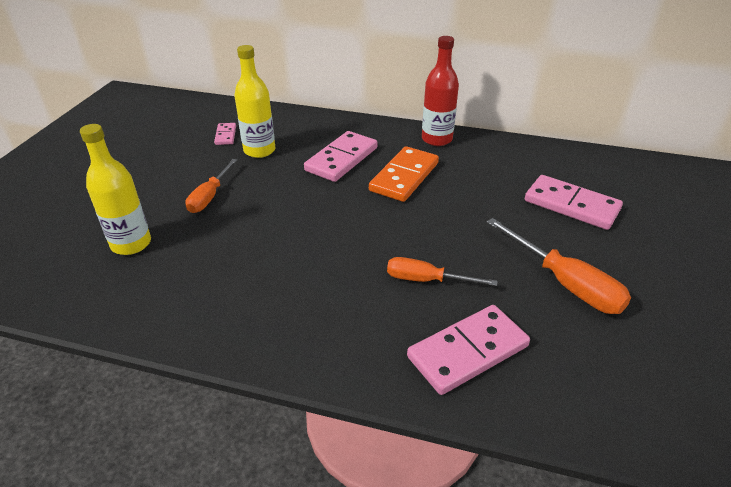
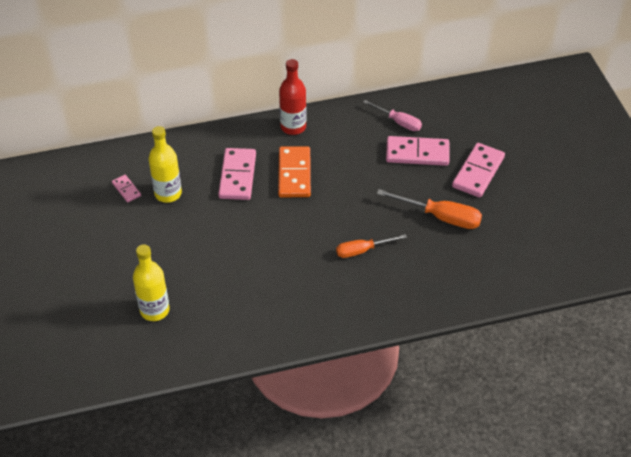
camera: 30 degrees left, 10 degrees up
(210, 196) = (171, 250): orange screwdriver -> none
(468, 352) = (412, 285): pink domino -> pink domino (478, 172)
(564, 170) = (398, 122): none -> pink screwdriver

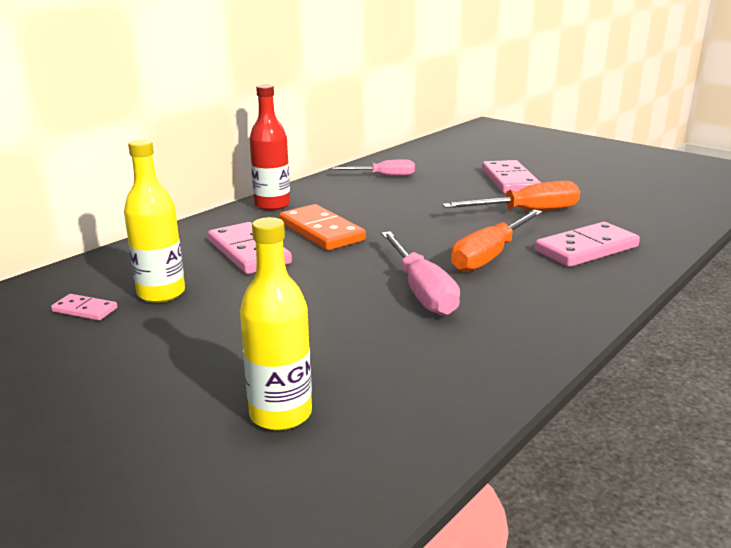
camera: 35 degrees left, 25 degrees down
(291, 261) = (421, 291): none -> pink screwdriver
(362, 250) = (490, 255): orange screwdriver -> orange screwdriver, size x1.51
(417, 153) = (434, 186): pink domino -> pink domino (586, 249)

